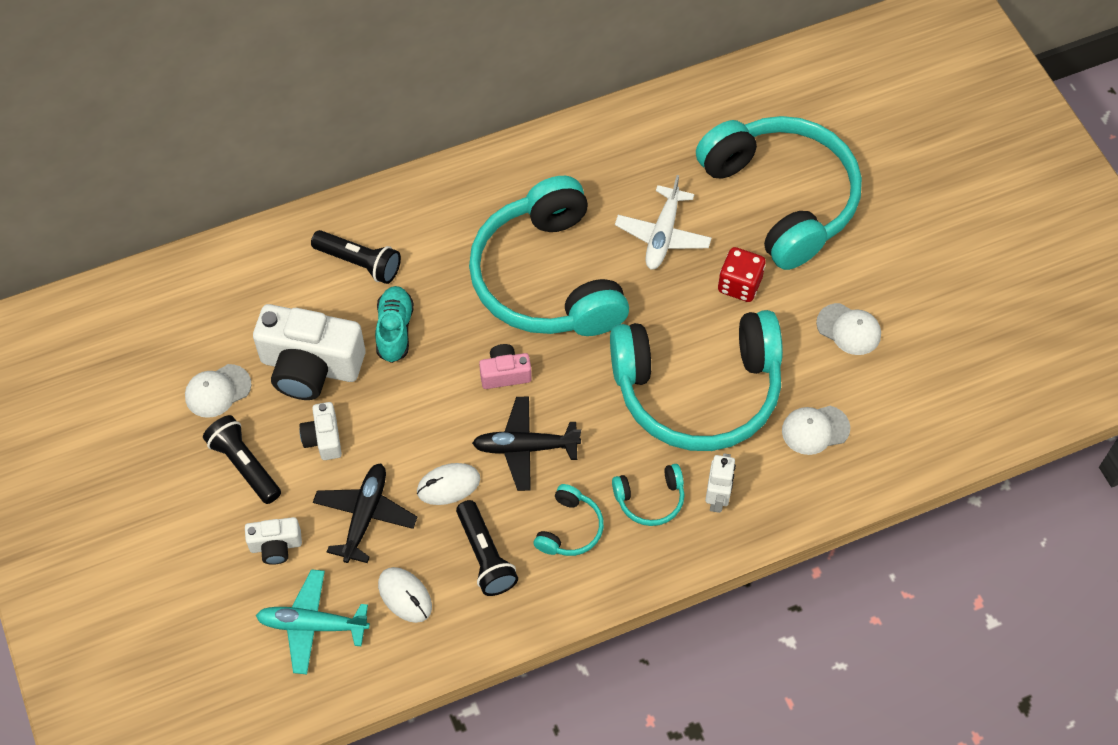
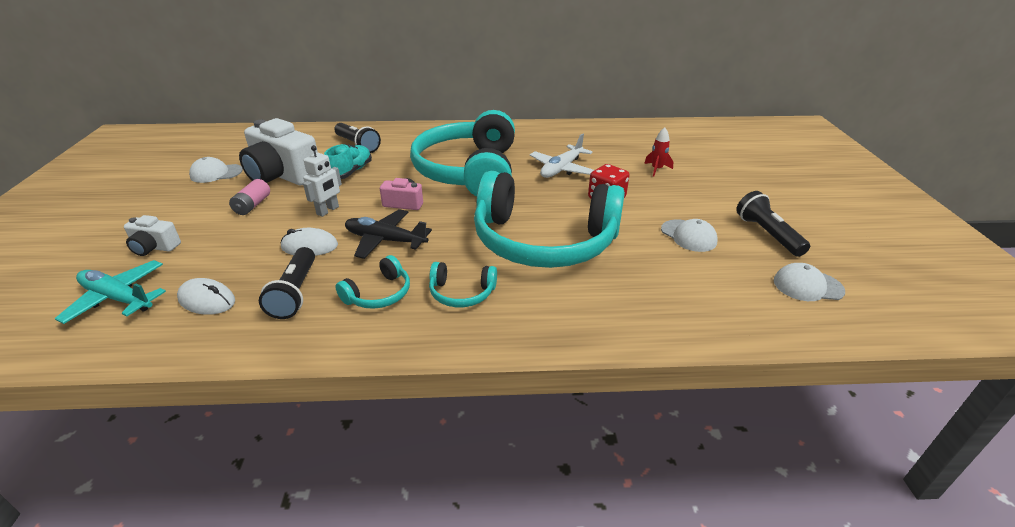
camera: 20 degrees right, 25 degrees down
(245, 465) = (188, 206): black flashlight -> black flashlight (767, 234)
(323, 438) = (252, 205): white camera -> pink battery
(365, 515) = (234, 247): black plane -> none
(405, 596) = (207, 300): white mouse -> white mouse turned 45 degrees counterclockwise
(717, 498) = (522, 307): white robot -> white robot (328, 210)
(782, 198) = (656, 169): turquoise headphones -> red rocket
(815, 430) = (636, 285): white cap -> white cap (807, 286)

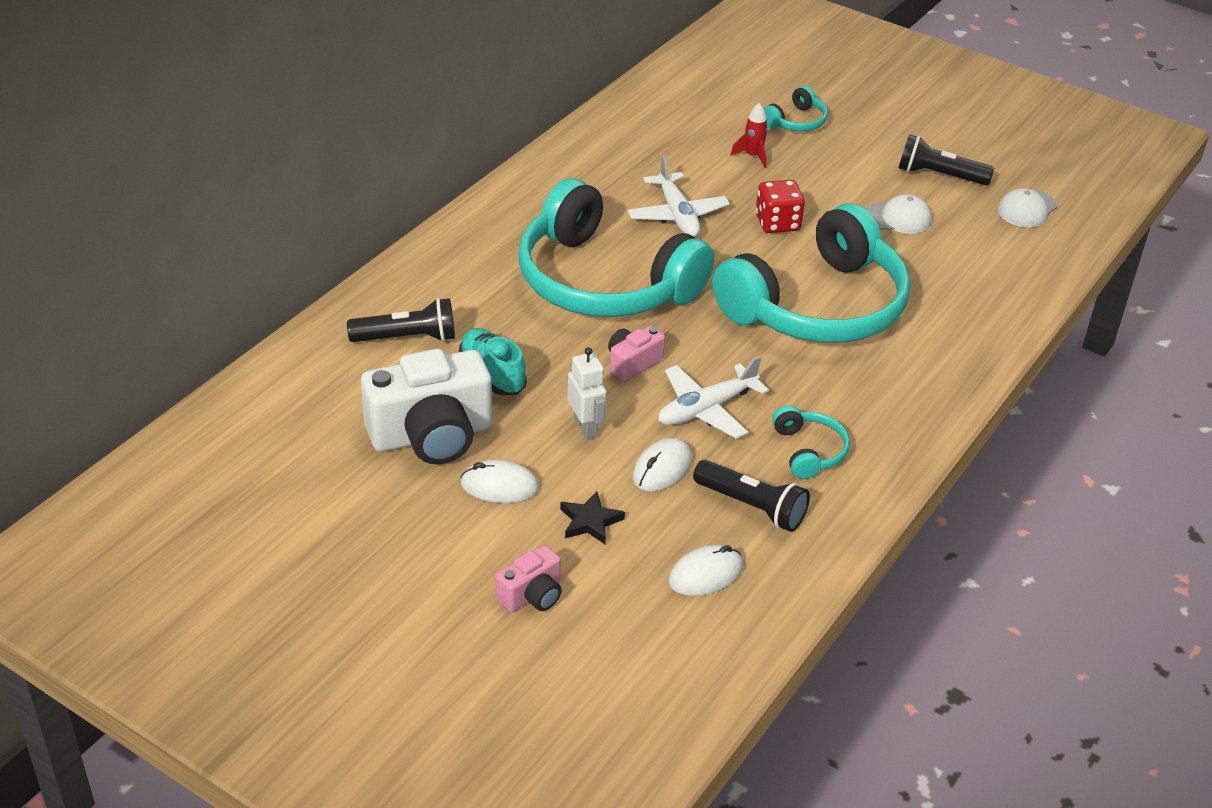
camera: 55 degrees left, 5 degrees up
(118, 298) = (634, 643): turquoise plane -> none
(154, 247) = (532, 595): white camera -> pink camera
(216, 173) = (348, 495): white cap -> none
(238, 241) = (590, 521): none -> black star
(252, 205) = (499, 486): pink battery -> white mouse
(385, 240) = (706, 409): black plane -> white plane
(461, 293) = (857, 398): turquoise headphones -> turquoise headphones (796, 121)

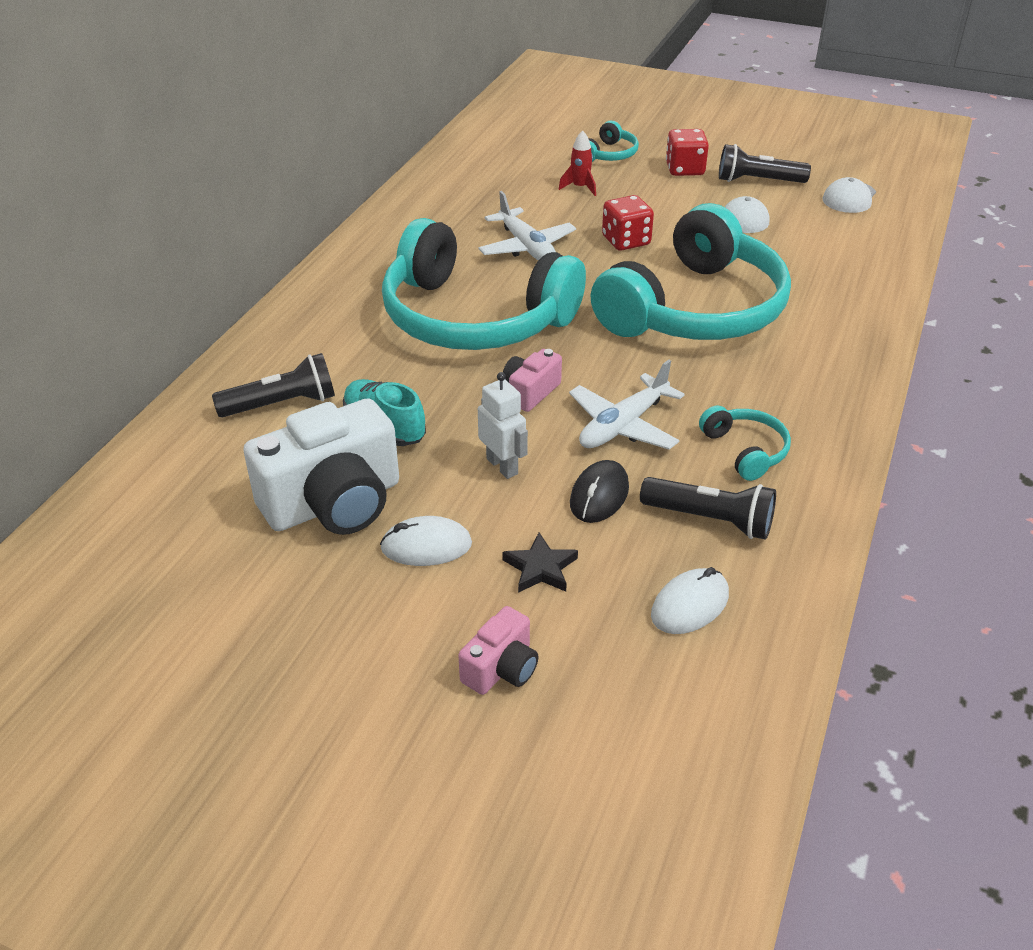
camera: 10 degrees left, 0 degrees up
(662, 468) = (599, 495): white mouse -> black mouse
(868, 151) = (685, 169): none -> red dice

